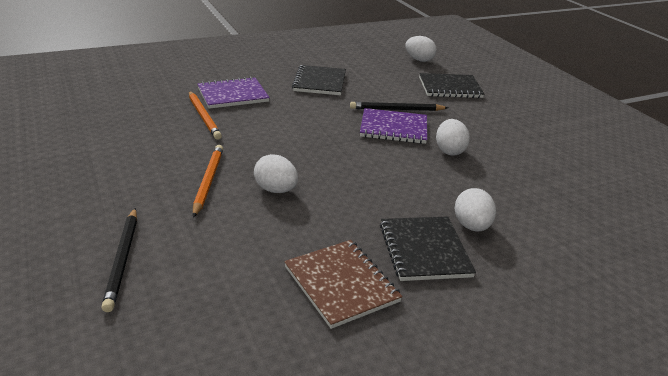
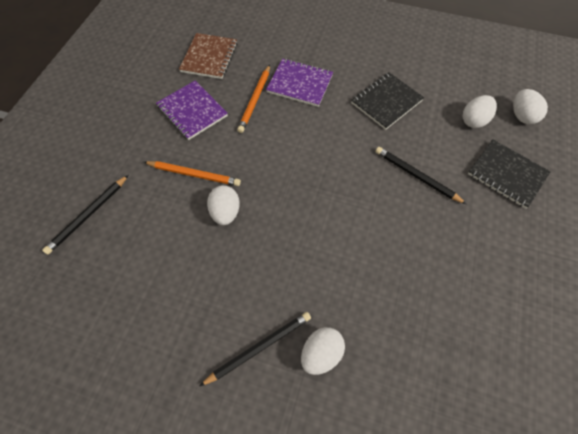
camera: 45 degrees right, 30 degrees up
(208, 181) = (194, 174): orange pencil -> orange pencil turned 60 degrees clockwise
(341, 284) = (174, 333): brown notebook -> brown notebook (209, 57)
(393, 128) = (386, 198): purple notebook -> purple notebook (192, 111)
(424, 250) = (259, 348): black notebook -> black pencil
(449, 150) = (404, 257): white egg -> white egg (473, 120)

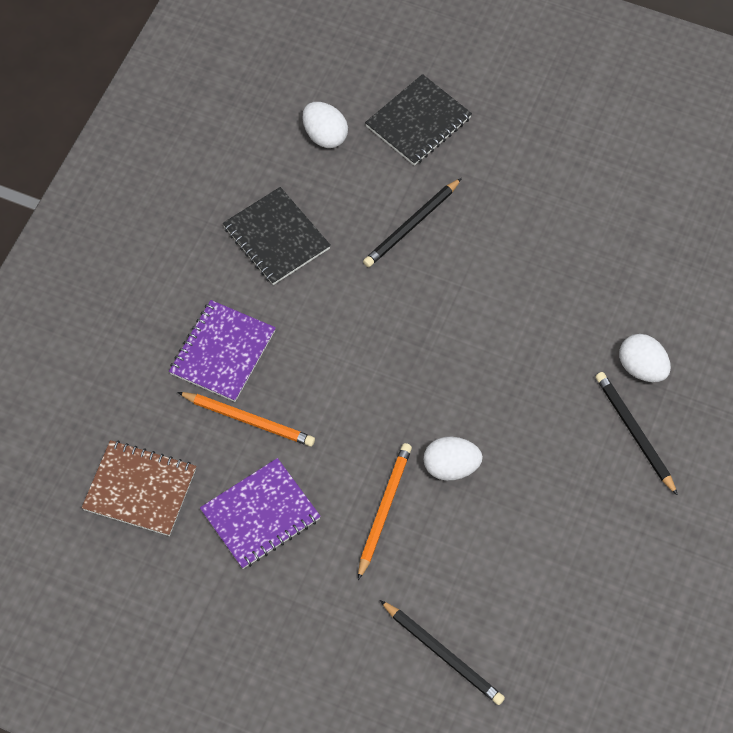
camera: 85 degrees left, 0 degrees up
(521, 116) = (323, 77): white egg -> none

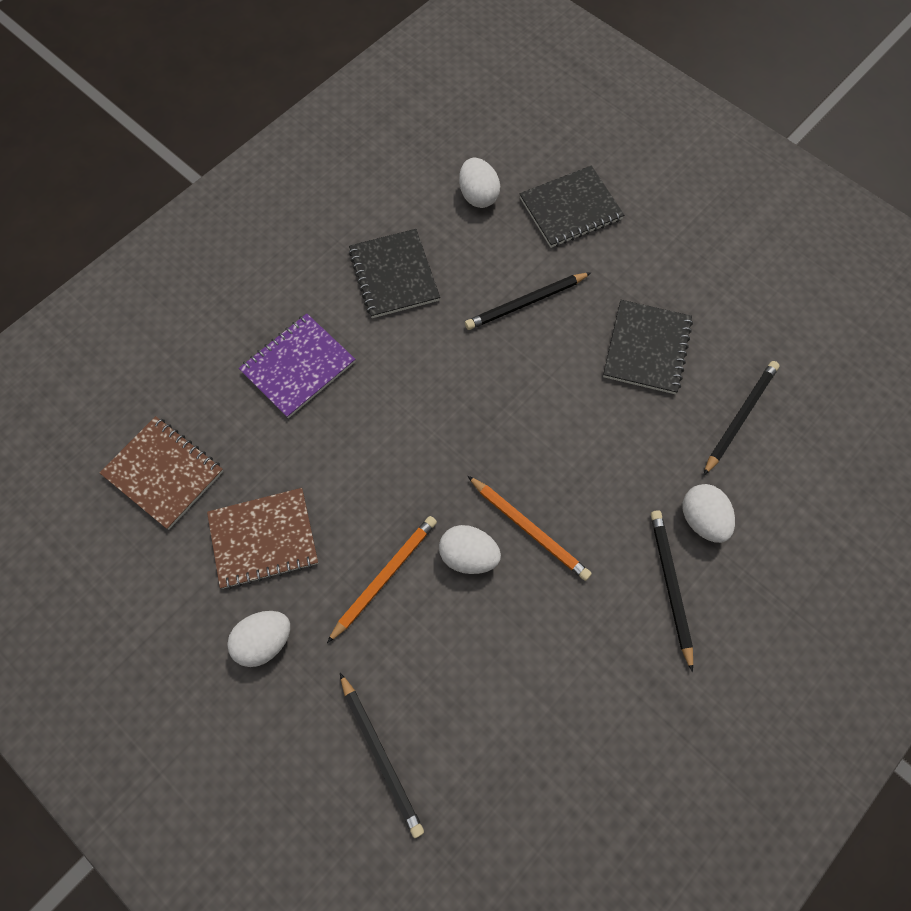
camera: 20 degrees right, 5 degrees up
(248, 420) = (293, 440): orange pencil -> orange pencil (529, 529)
(260, 515) = (263, 539): purple notebook -> brown notebook
(301, 599) = (264, 641): none -> white egg
(538, 232) = (646, 348): none -> black notebook
(643, 268) = (740, 417): none -> black pencil

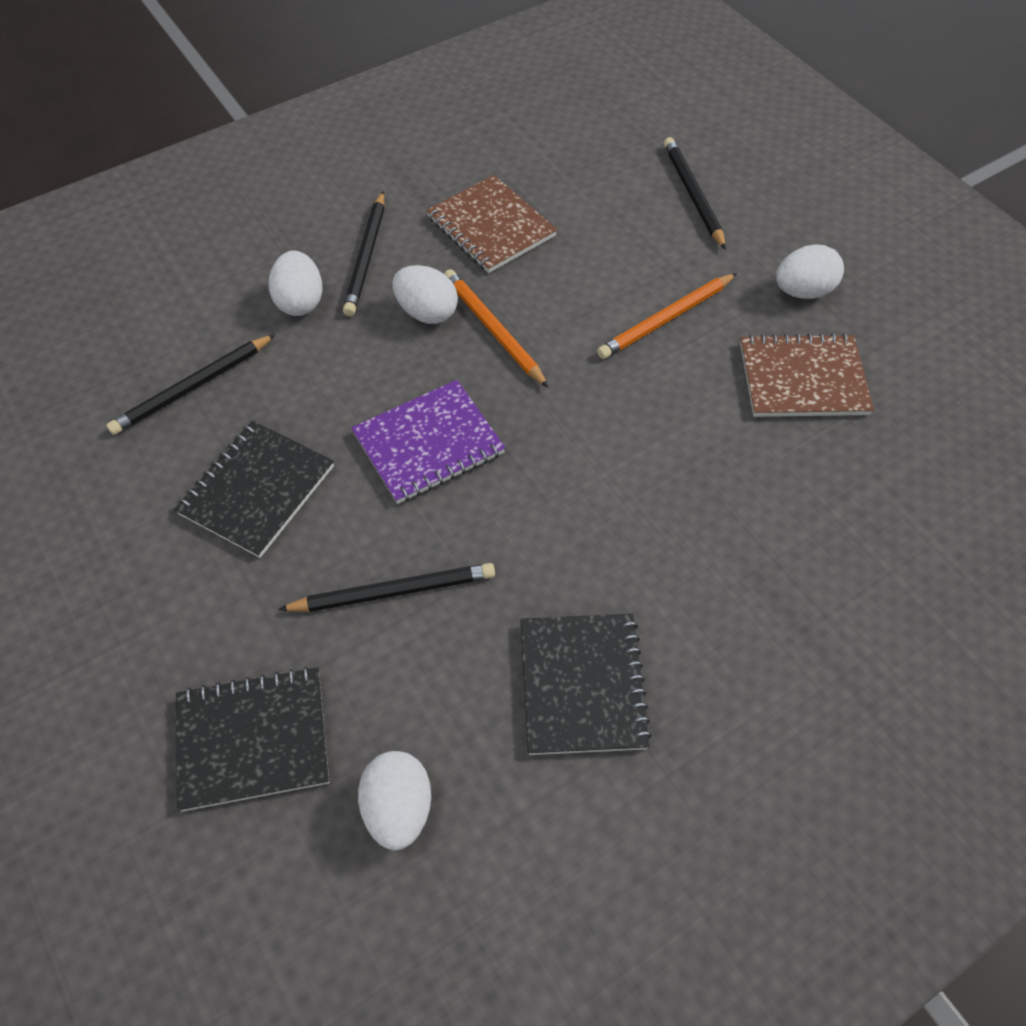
camera: 165 degrees left, 10 degrees down
(163, 473) = (934, 472): brown notebook -> brown notebook (491, 227)
(298, 367) = (749, 571): purple notebook -> purple notebook (428, 443)
(468, 556) = (569, 319): white egg -> white egg (427, 312)

